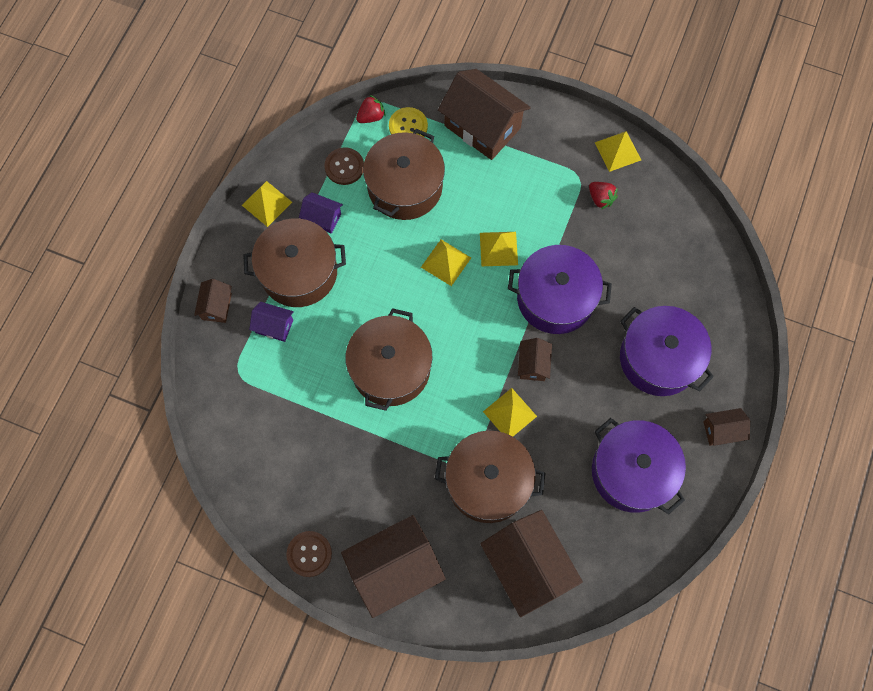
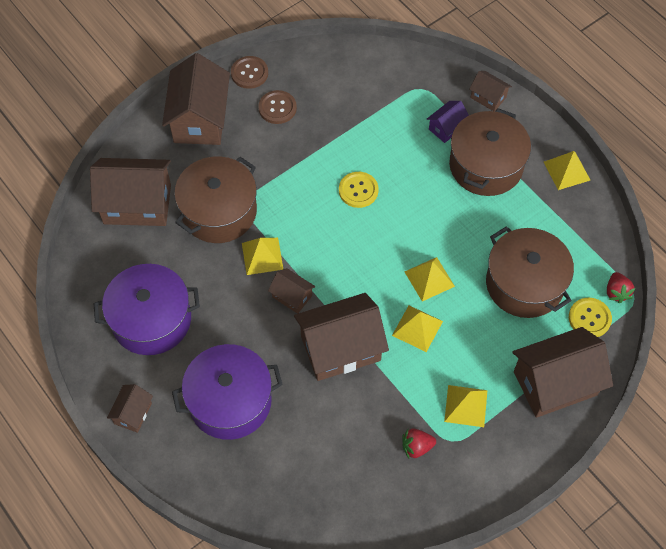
camera: 120 degrees right, 10 degrees down
(322, 218) = (528, 205): purple house -> none
(344, 167) = (572, 245): brown button -> brown button (277, 108)
(390, 368) = (358, 190): brown pot -> yellow button
(555, 298) = (340, 348): purple pot -> brown house
(617, 151) = (460, 495): yellow pyramid -> yellow pyramid (466, 405)

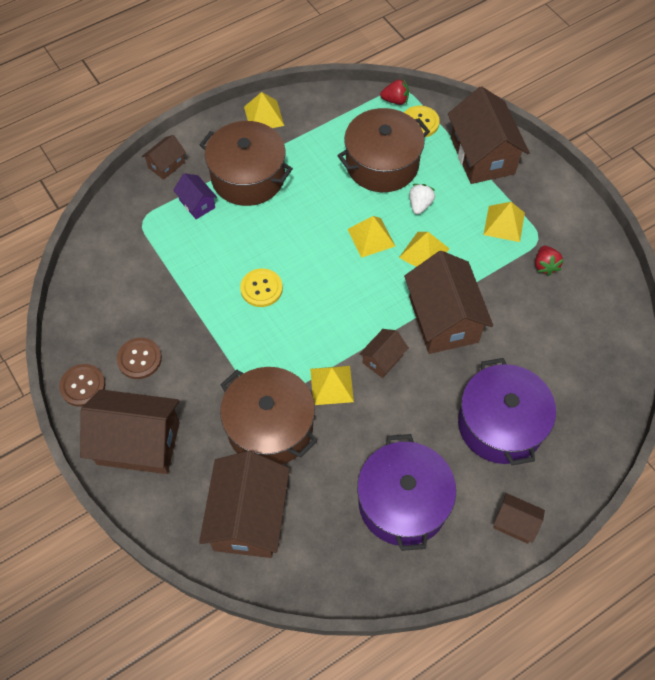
camera: 85 degrees left, 0 degrees up
(477, 322) = (420, 205): none -> white strawberry

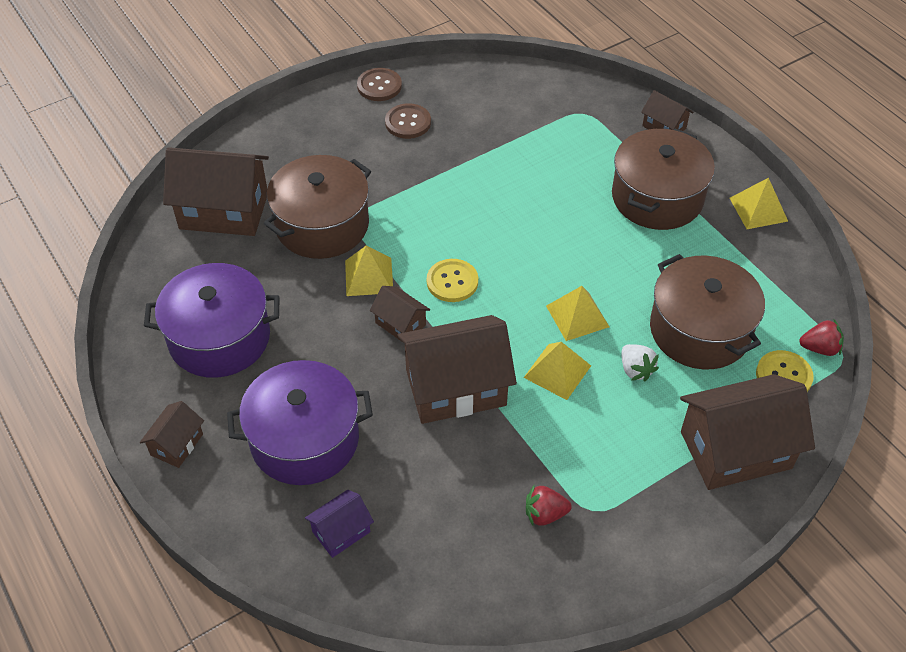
camera: 90 degrees right, 10 degrees down
(138, 443) = (314, 128): brown house -> none
(197, 204) = (611, 155): purple house -> purple house (341, 532)
(261, 288) = (496, 214): yellow button -> yellow button (452, 282)
(395, 100) = (819, 348): red strawberry -> red strawberry turned 90 degrees counterclockwise
(420, 205) = (635, 370): white strawberry -> white strawberry turned 45 degrees clockwise
(504, 223) = (614, 468): yellow pyramid -> none

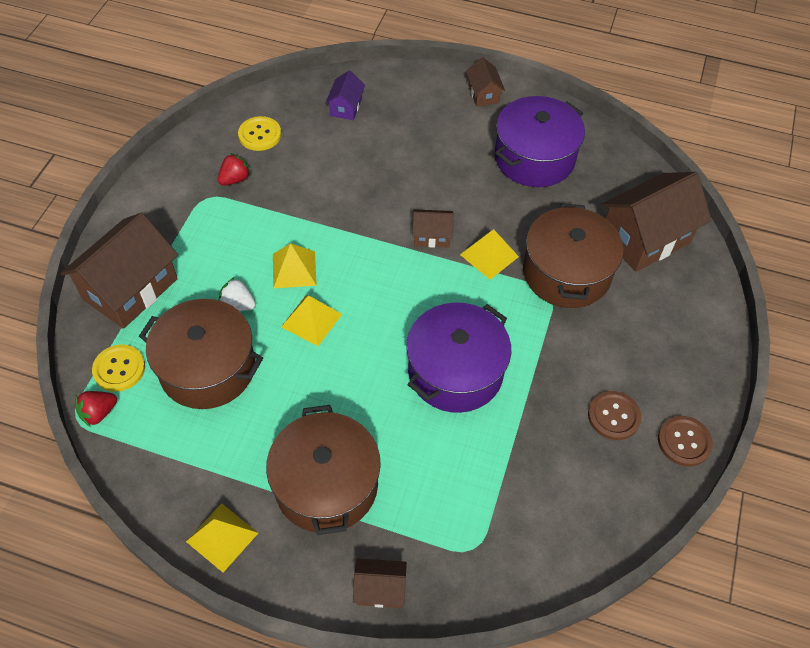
camera: 140 degrees right, 5 degrees up
(304, 439) = (416, 136): purple pot -> purple pot (455, 371)
(452, 282) = (427, 289): yellow button -> yellow button (260, 135)
(456, 387) = (354, 217): brown house -> none

